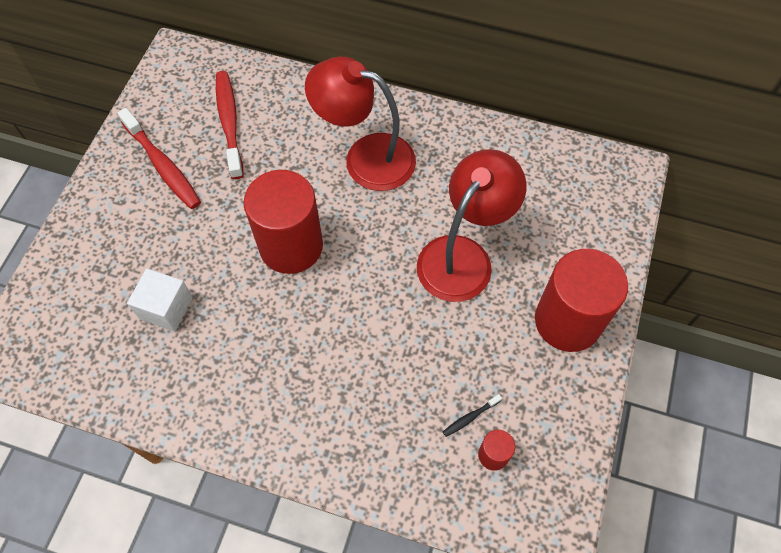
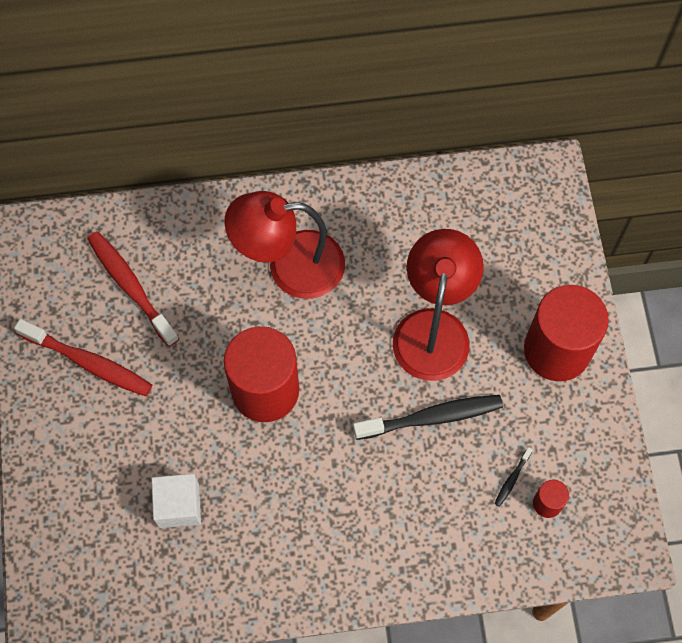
camera: 25 degrees left, 5 degrees up
(423, 330) = (432, 417): none -> black toothbrush

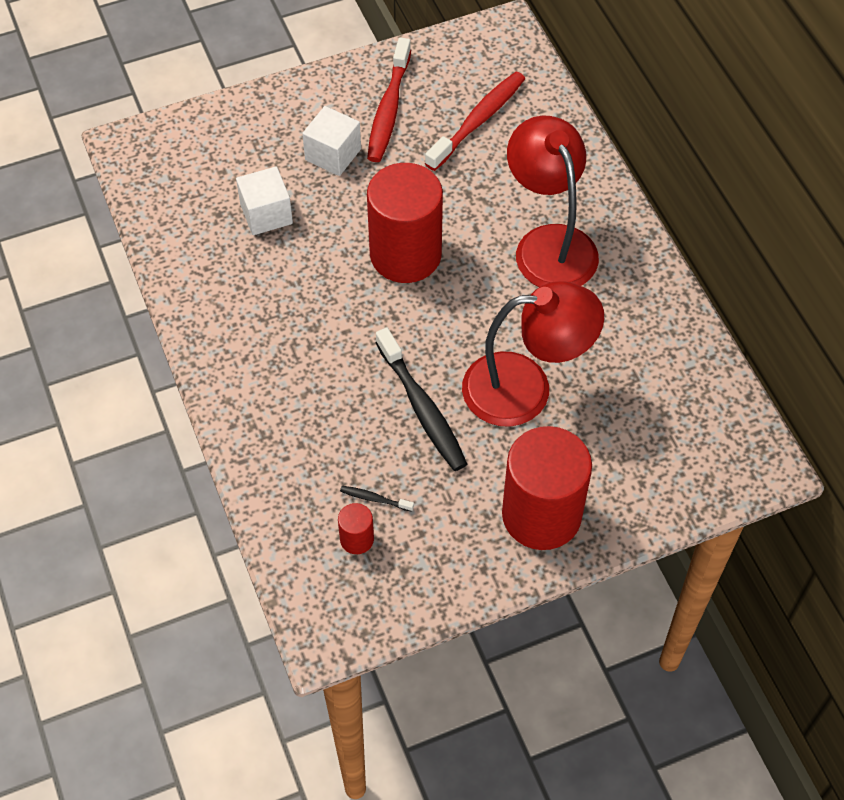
camera: 75 degrees right, 10 degrees down
(126, 427) = (333, 154): none -> white cube

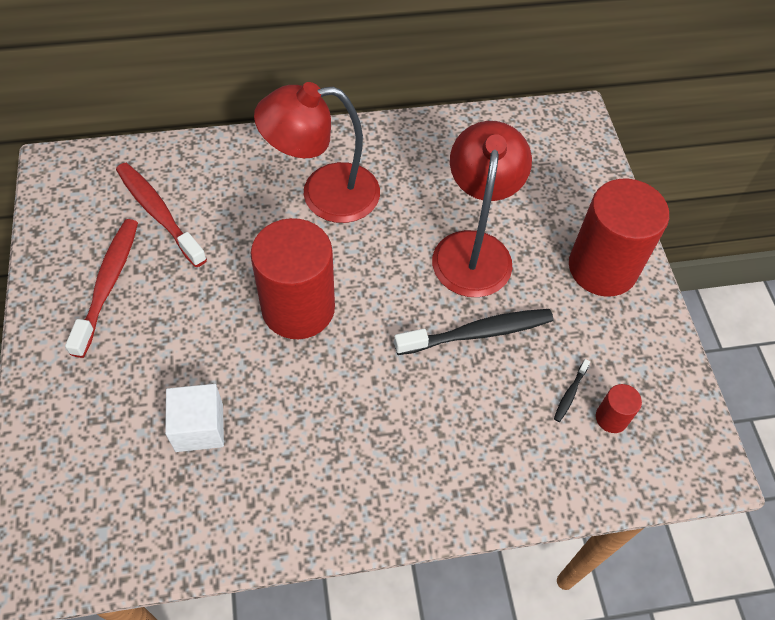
camera: 80 degrees left, 0 degrees up
(333, 154) = (145, 346): white cube -> none
(388, 109) = (108, 284): red toothbrush -> red toothbrush turned 105 degrees counterclockwise

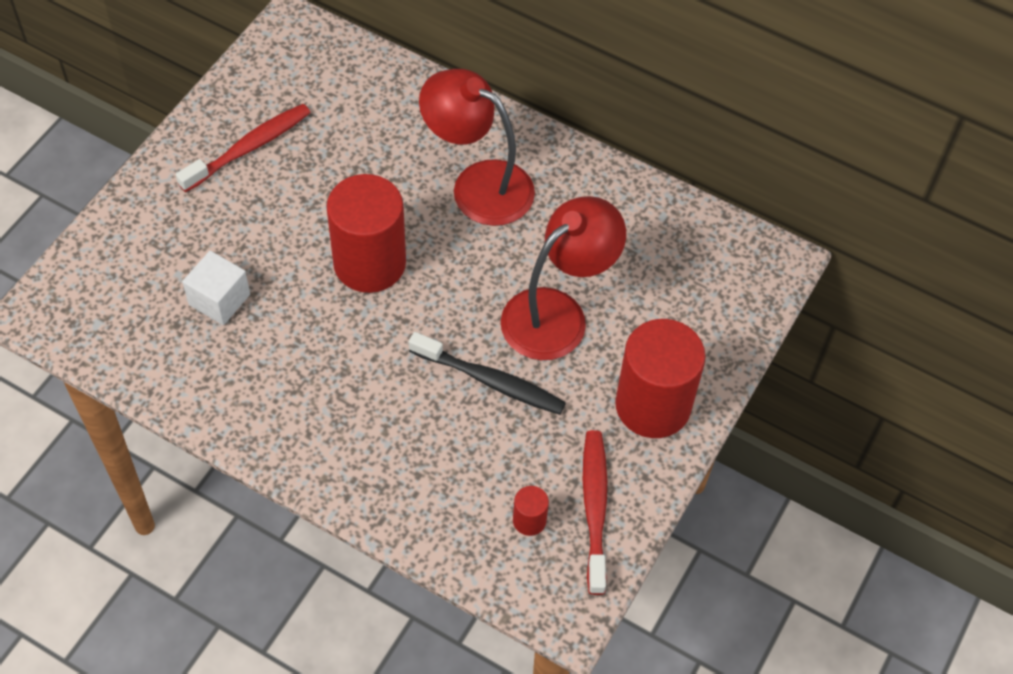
camera: 40 degrees right, 0 degrees up
(158, 213) = (334, 115): red toothbrush -> red toothbrush (594, 508)
(570, 394) = (515, 479): black toothbrush -> none

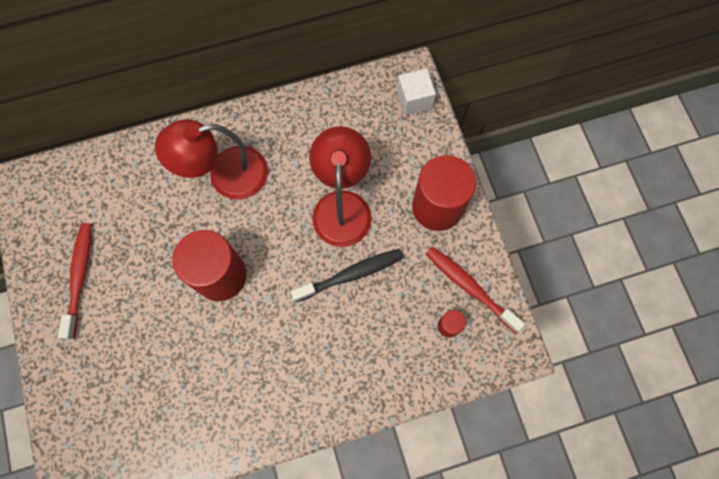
camera: 45 degrees left, 15 degrees up
(219, 299) = (165, 378): white cube -> white cube (414, 99)

